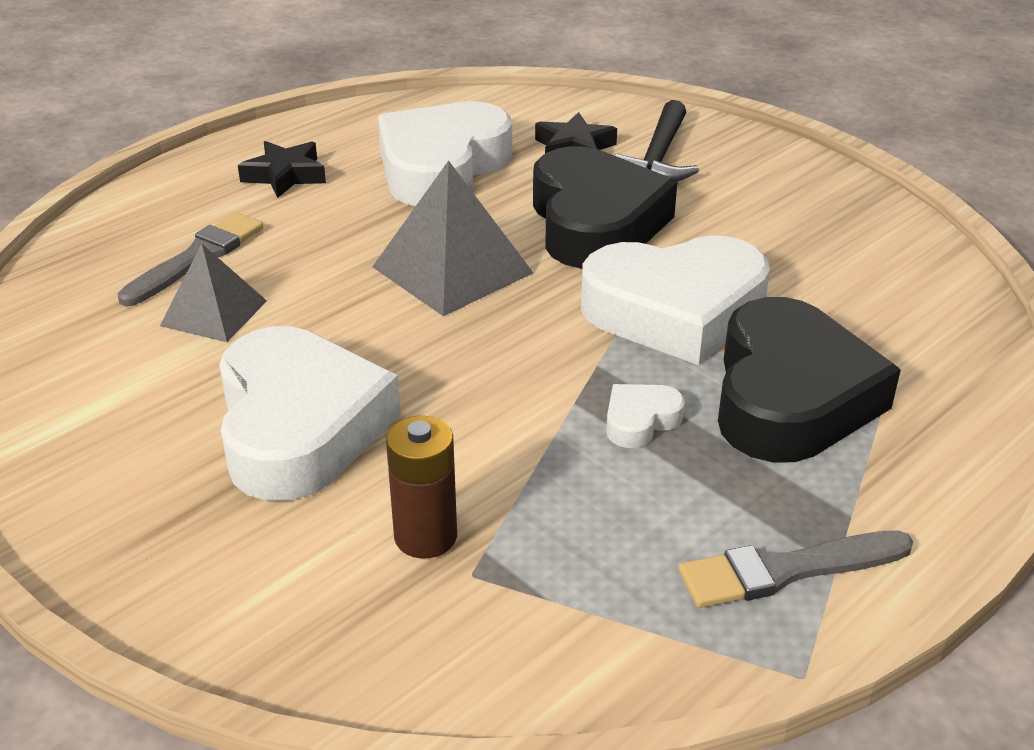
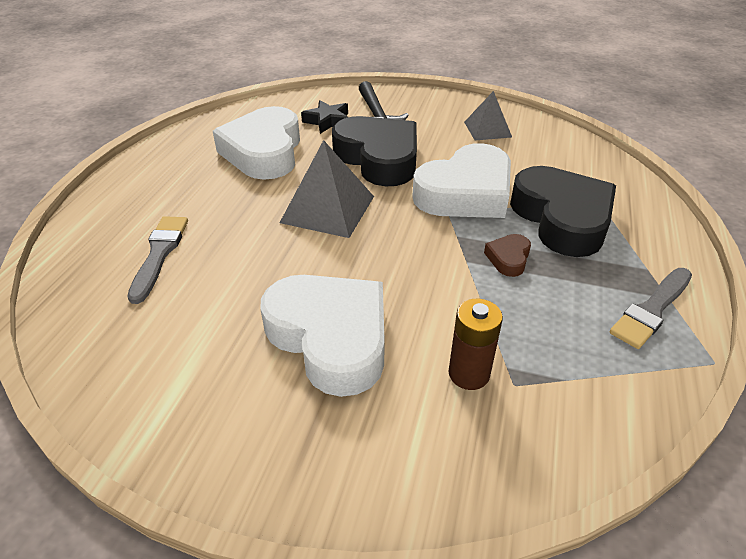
camera: 30 degrees left, 5 degrees up
(214, 313) = (205, 286): grey pyramid -> grey pyramid (487, 129)
(285, 176) = (170, 184): black star -> none
(640, 421) = (508, 258): white heart -> brown heart

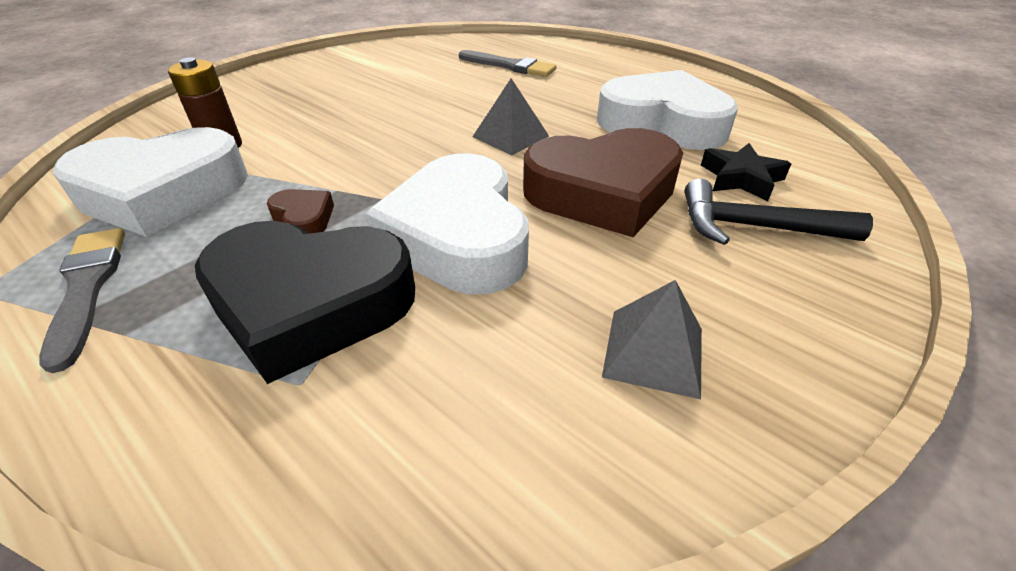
camera: 115 degrees right, 0 degrees up
(328, 209) = (510, 136): grey pyramid -> grey pyramid, size x0.64
(331, 338) = (338, 106): white heart -> white heart (163, 193)
(379, 158) = (603, 192): black heart -> brown heart

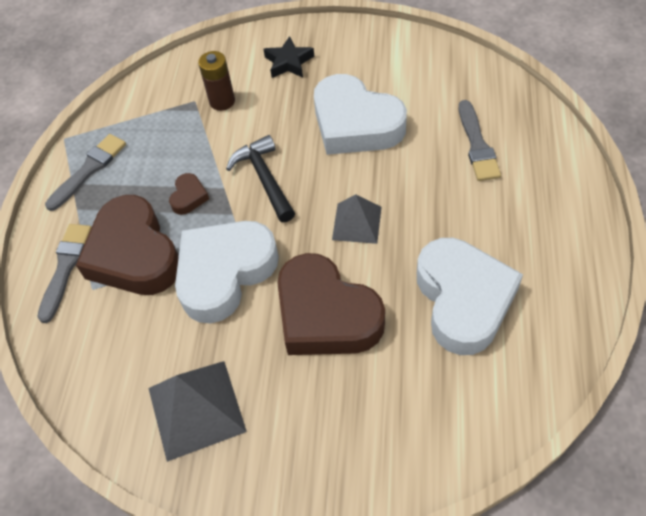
camera: 60 degrees right, 15 degrees up
(163, 193) = (164, 123): white heart -> white heart (355, 124)
(206, 400) = (66, 267): none -> grey brush
(310, 304) = (134, 254): black heart -> brown heart
(653, 352) = (196, 409): grey pyramid -> grey pyramid, size x1.57
(741, 178) = (413, 385): black star -> black star (288, 62)
(754, 227) = (350, 415): black hammer -> black hammer (264, 179)

